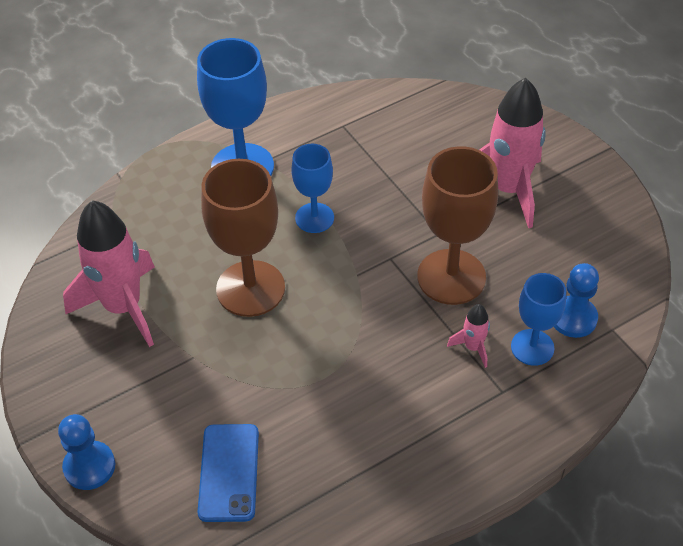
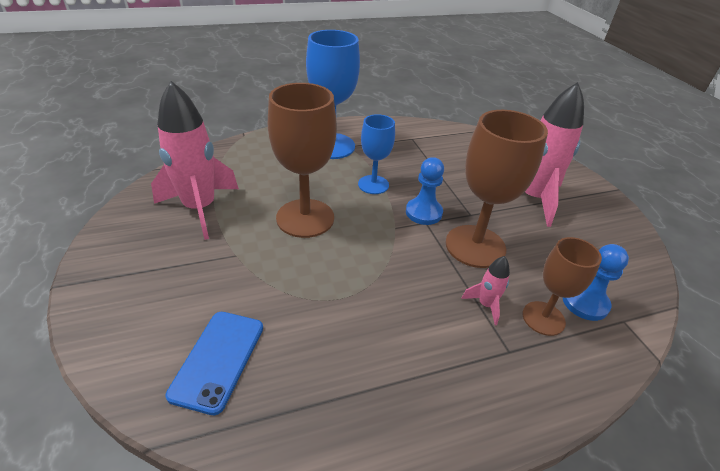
camera: 10 degrees right, 10 degrees down
(89, 466) = (96, 321): blue pawn -> blue pawn (423, 212)
(532, 347) = (543, 318): blue goblet -> brown goblet

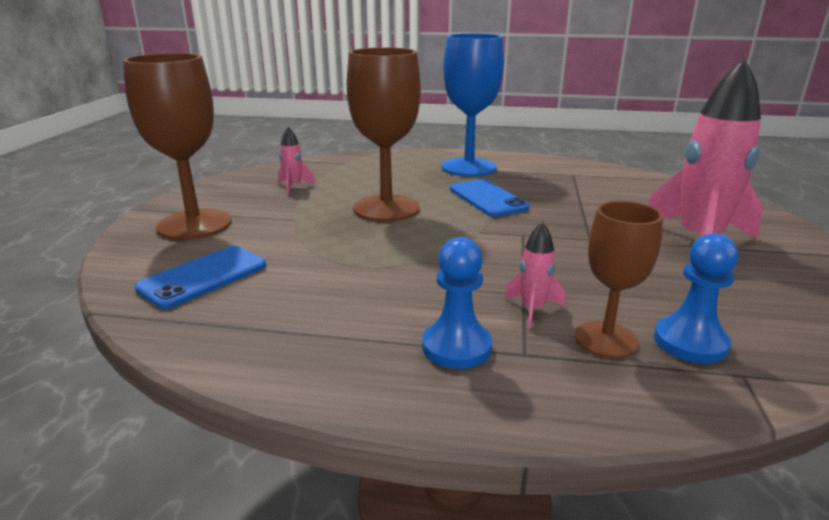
camera: 30 degrees right, 15 degrees down
(200, 208) = (294, 187): pink rocket -> pink rocket, size x0.44
(373, 184) = (487, 198): blue goblet -> blue phone
(423, 212) = (527, 227): blue pawn -> blue pawn (456, 347)
(475, 246) = (569, 263): brown goblet -> brown goblet (194, 224)

